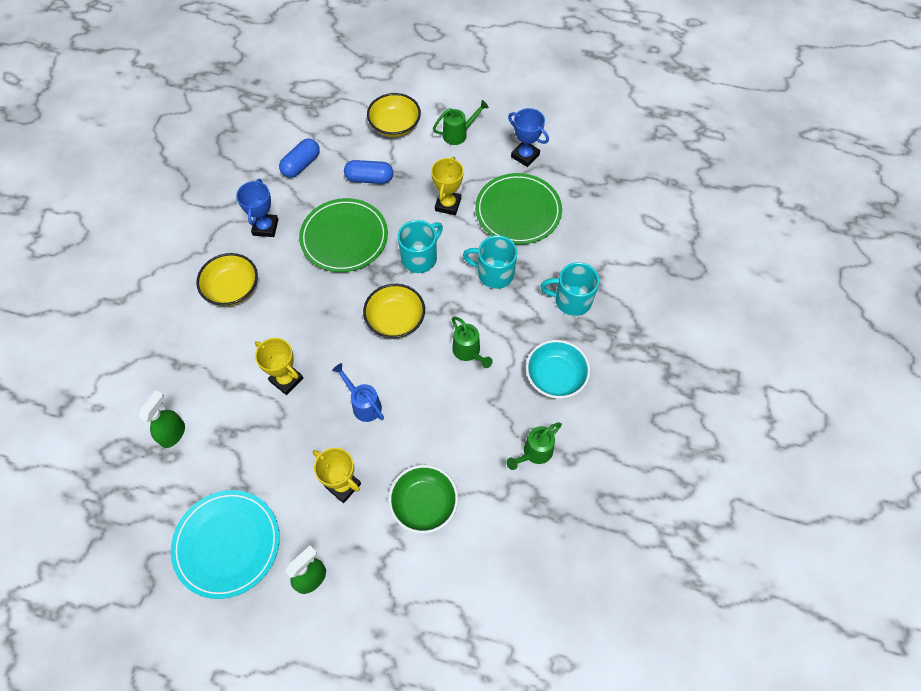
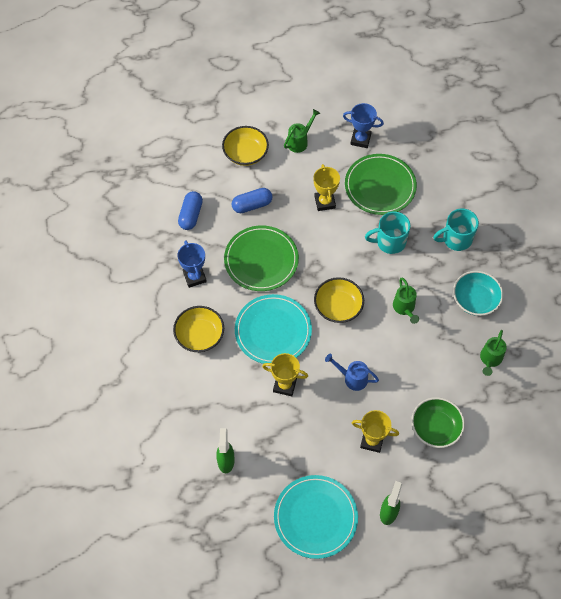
camera: 25 degrees left, 0 degrees up
(310, 316) = (273, 331): none -> turquoise plate
(420, 258) = (328, 252): turquoise mug -> none
(468, 352) = (404, 308): green watering can -> green watering can turned 45 degrees clockwise

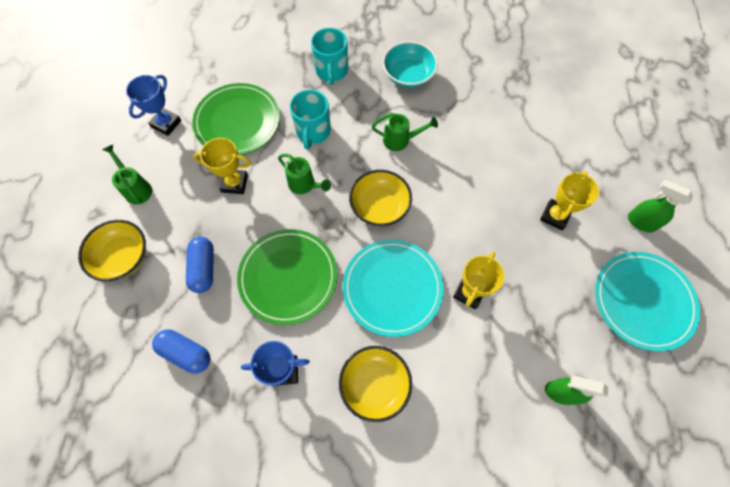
camera: 75 degrees left, 5 degrees up
(352, 378) = (474, 215): blue watering can -> none
(435, 428) = (548, 151): green bowl -> none
(490, 359) = (479, 82): green watering can -> green watering can (304, 185)

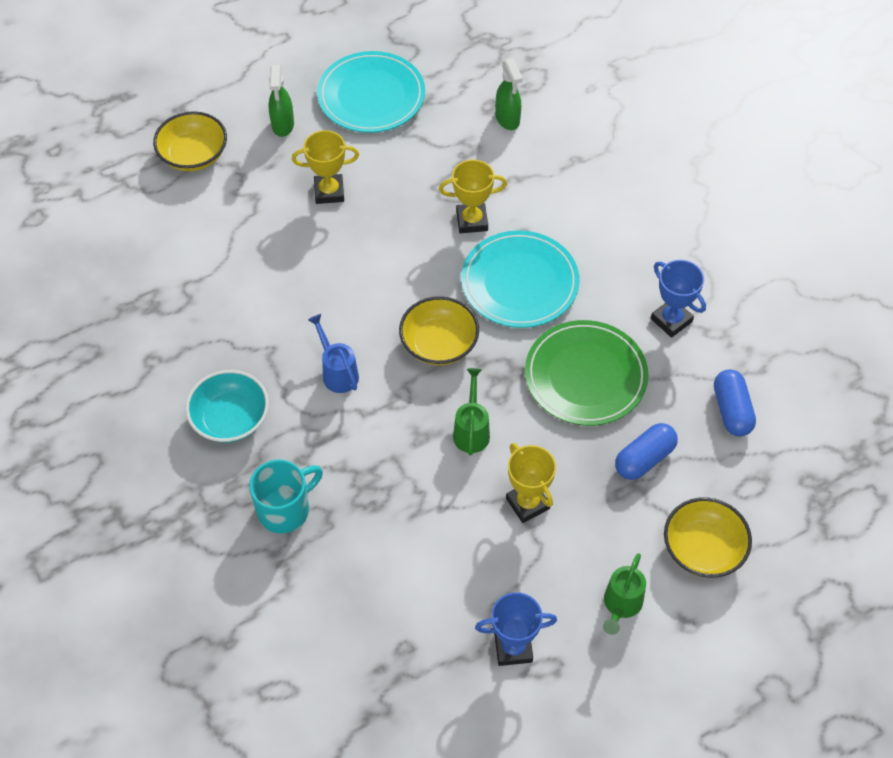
camera: 125 degrees left, 10 degrees down
(237, 121) = (444, 564): green plate -> none
(313, 132) = (394, 469): turquoise mug -> none
(375, 384) = (619, 246): yellow bowl -> yellow bowl (193, 155)
(400, 140) = (337, 373): green watering can -> blue watering can

